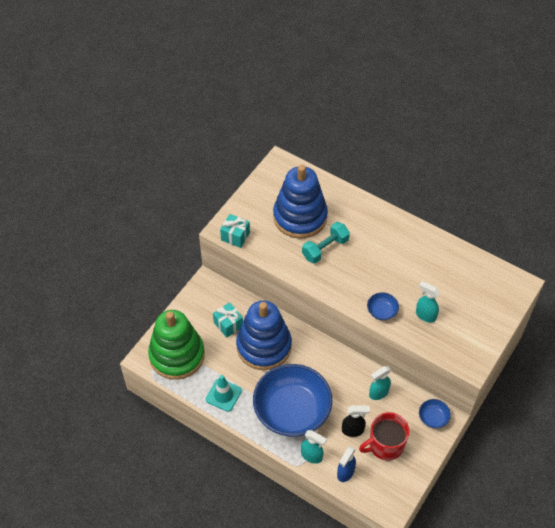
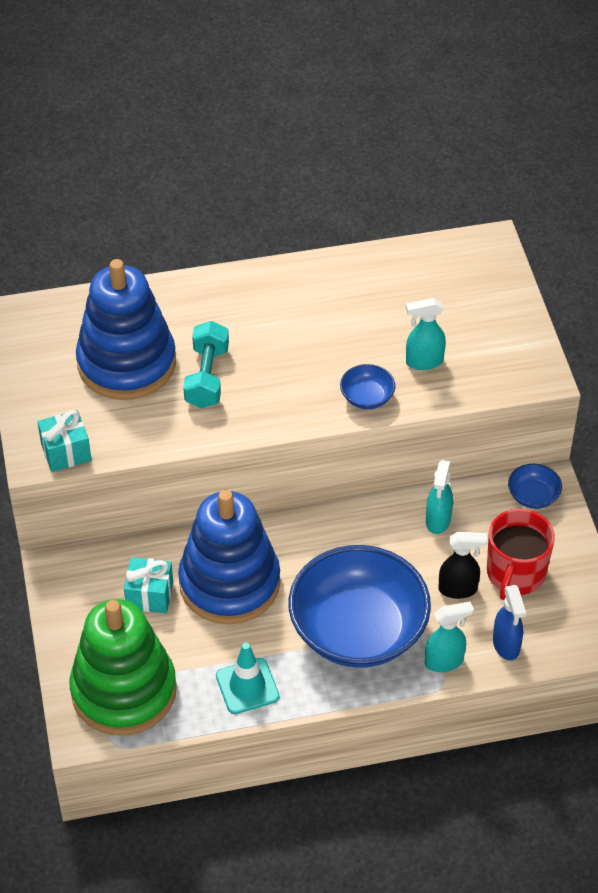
camera: 45 degrees left, 5 degrees down
(353, 430) = (458, 589): black spray bottle -> black spray bottle turned 45 degrees clockwise

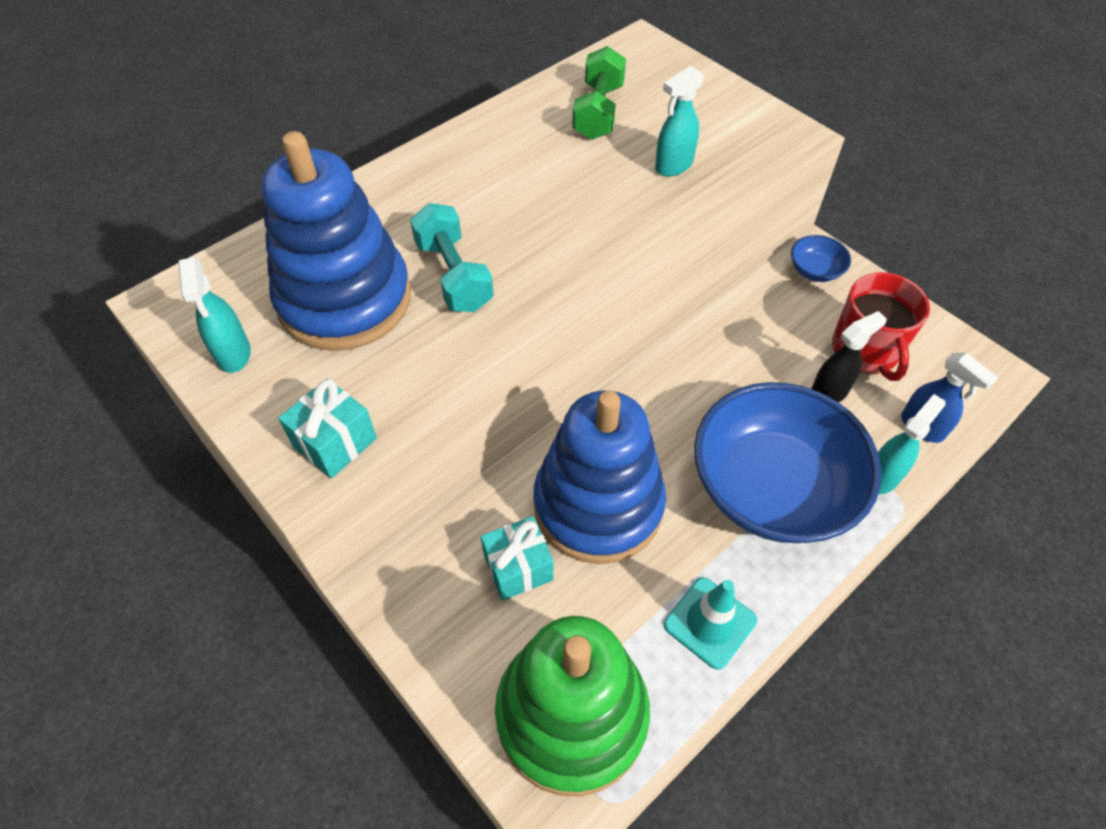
camera: 30 degrees left, 5 degrees up
(367, 397) = (647, 223): blue bowl -> none
(404, 293) = (598, 112): none -> green dumbbell
(438, 521) = (752, 333): turquoise spray bottle -> turquoise spray bottle (233, 354)

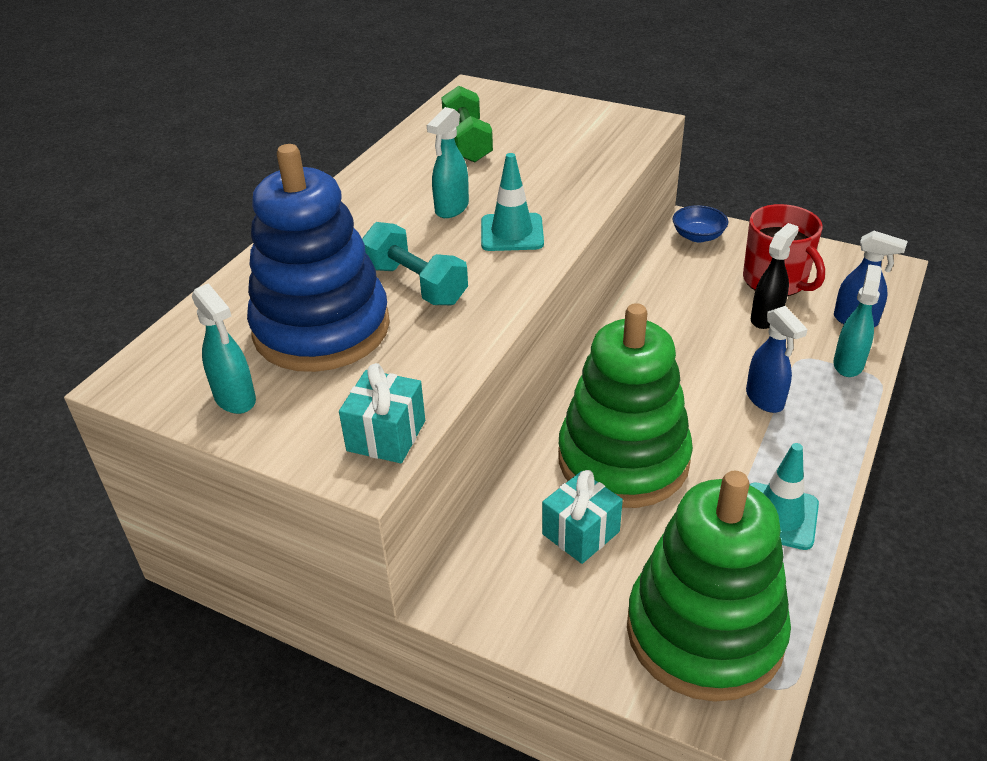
camera: 20 degrees left, 15 degrees down
(577, 241) = (512, 233): none -> turquoise traffic cone
(598, 505) = (623, 460): blue stacking toy -> green stacking toy
(673, 166) = (558, 164): turquoise spray bottle -> turquoise spray bottle (451, 209)
(772, 488) = (765, 399): blue bowl -> blue spray bottle

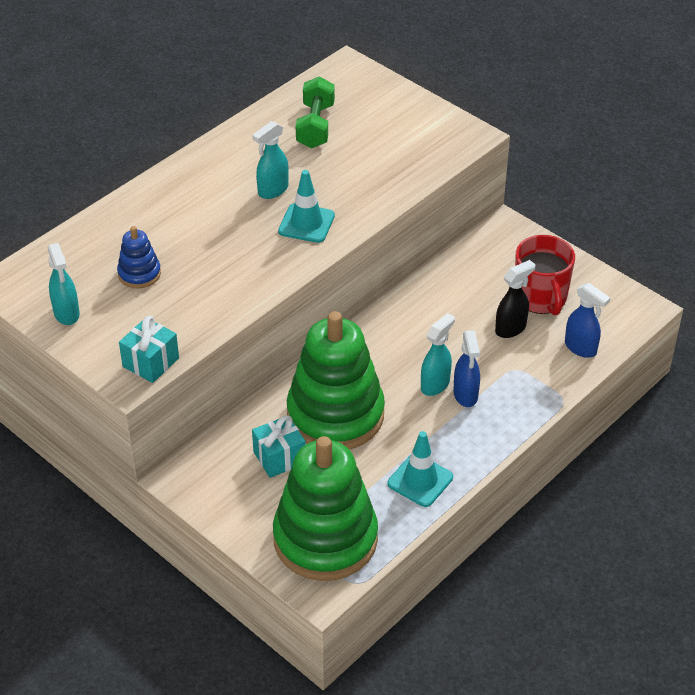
camera: 15 degrees right, 5 degrees up
(321, 328) = (139, 274): blue stacking toy -> blue stacking toy, size x0.44
(415, 284) = (217, 253): turquoise dumbbell -> none
(698, 236) = (503, 240): blue bowl -> none
(848, 364) = (548, 382): turquoise spray bottle -> turquoise spray bottle (435, 384)

